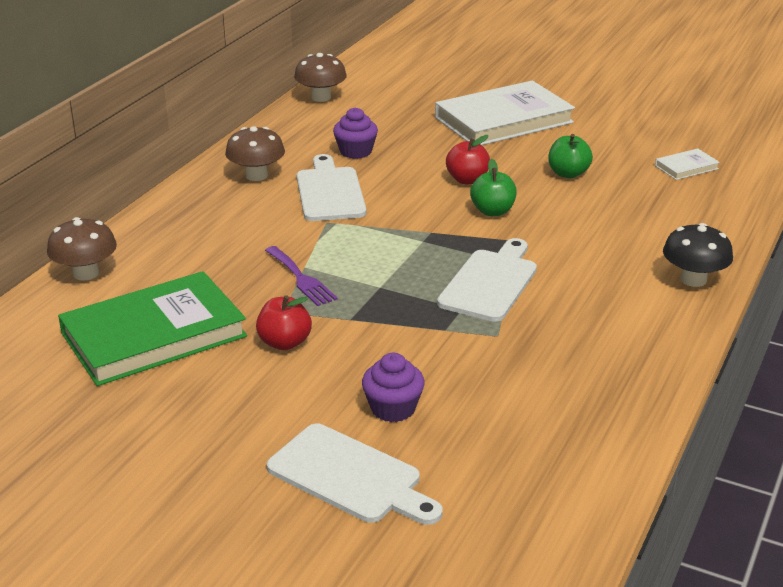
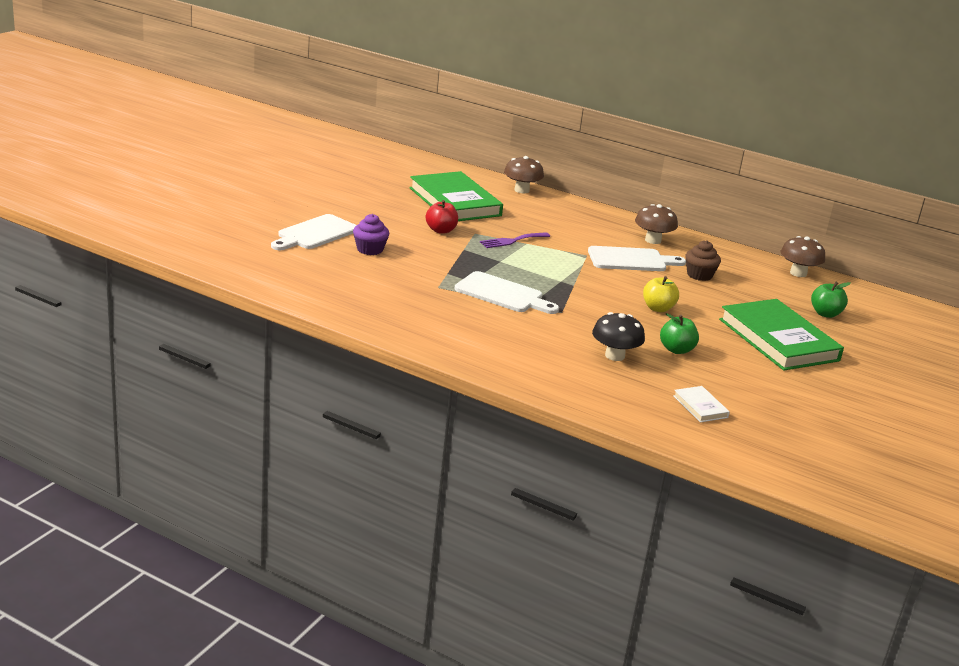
camera: 90 degrees right, 5 degrees down
(355, 151) = (699, 275): purple cupcake -> brown cupcake
(467, 180) = (658, 308): red apple -> yellow apple
(492, 211) = (606, 310): green apple -> green apple (825, 314)
(504, 120) = (778, 340): white book -> green book
(693, 279) = (501, 366): black mushroom -> black mushroom (614, 356)

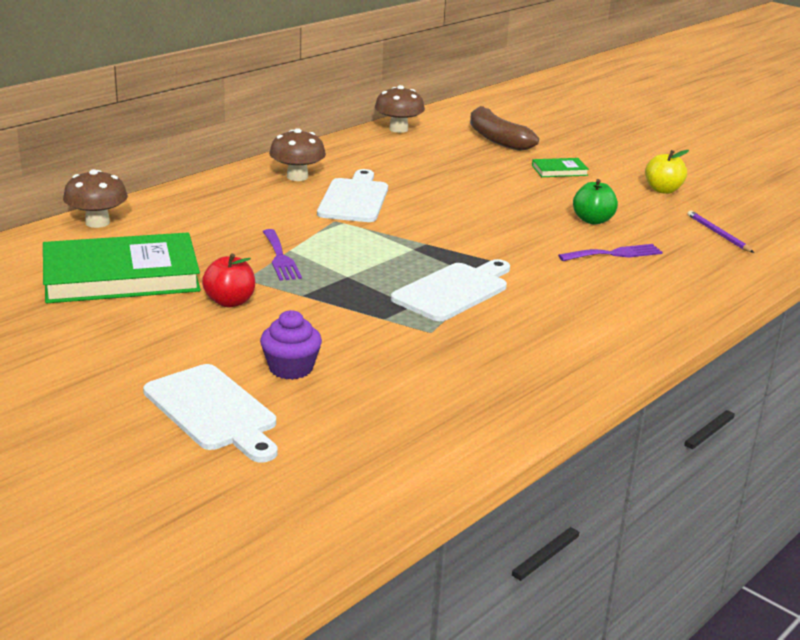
camera: 75 degrees left, 0 degrees up
(614, 356) = (615, 254): black mushroom -> purple fork
(658, 308) = (490, 210): yellow apple -> yellow apple (663, 190)
(699, 275) = (400, 173): brown cupcake -> none
(700, 407) = (718, 234): white book -> purple pencil
(778, 340) = (559, 170): green book -> green book, size x0.42
(825, 314) = (496, 139): green apple -> brown banana

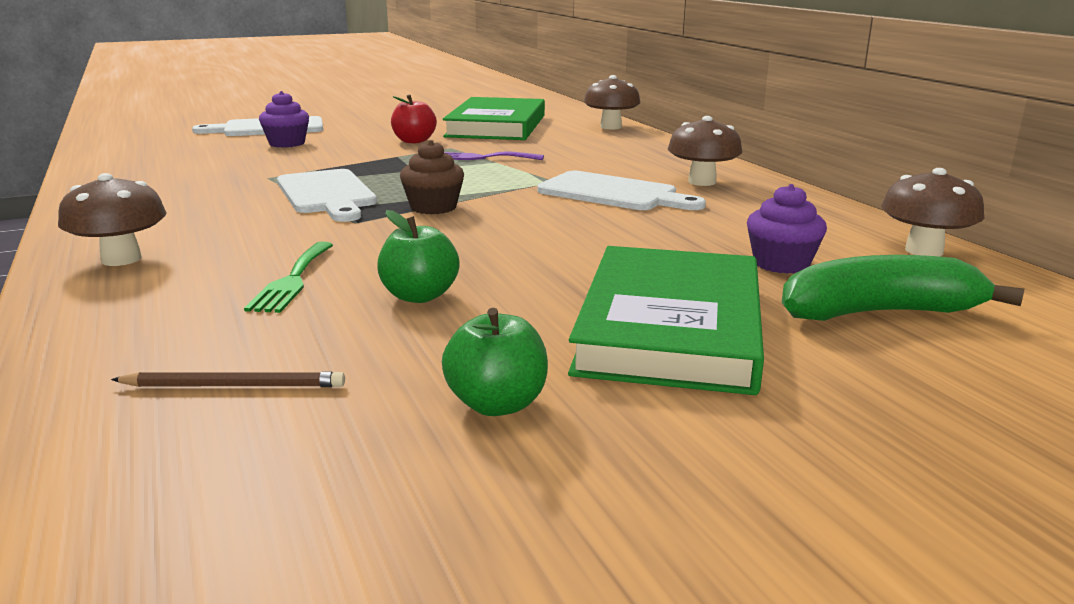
camera: 115 degrees right, 5 degrees down
(446, 246) = (433, 207): none -> brown cupcake
(452, 154) = (781, 264): none -> purple cupcake
(496, 139) = (878, 313): brown banana -> green banana
(559, 170) = (670, 327): green book -> green book, size x2.36
(615, 254) = (292, 280): purple fork -> green fork
(654, 312) = (121, 259): none -> brown mushroom
(663, 190) = (497, 404): yellow apple -> green apple
(718, 234) = (234, 386): purple pencil -> brown pencil

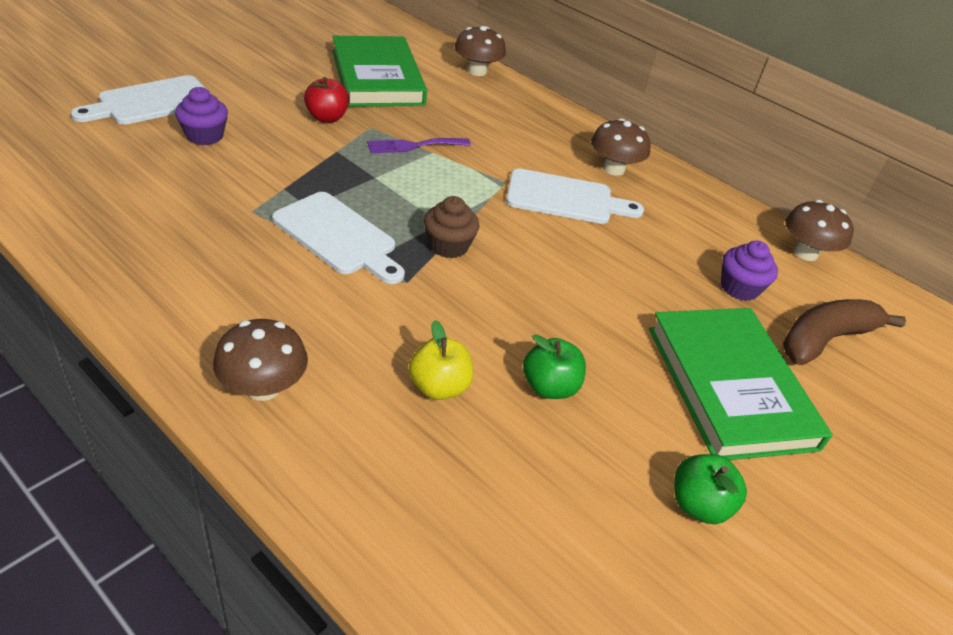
camera: 30 degrees left, 20 degrees up
(234, 386) = (527, 537): brown pencil -> none
(292, 280) = (439, 387): green fork -> yellow apple
(878, 313) = (825, 339): green banana -> brown banana

